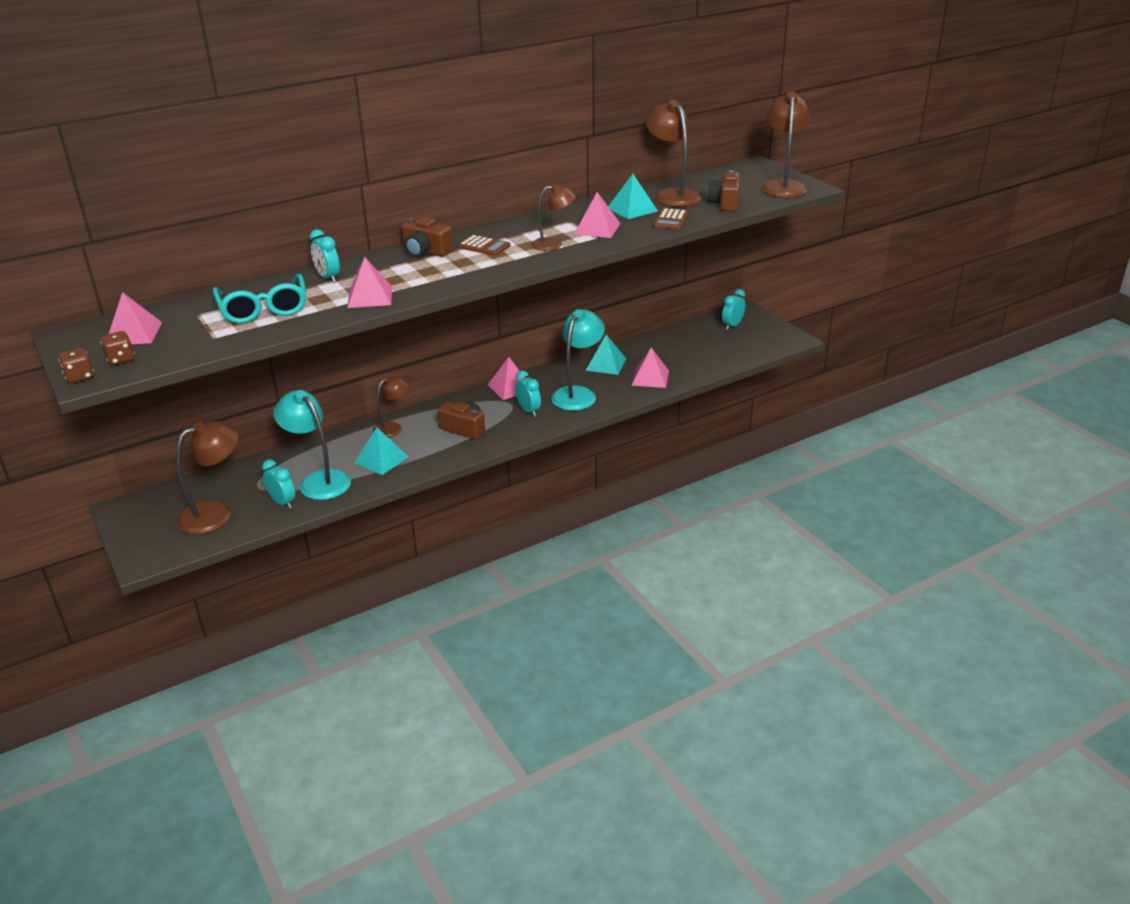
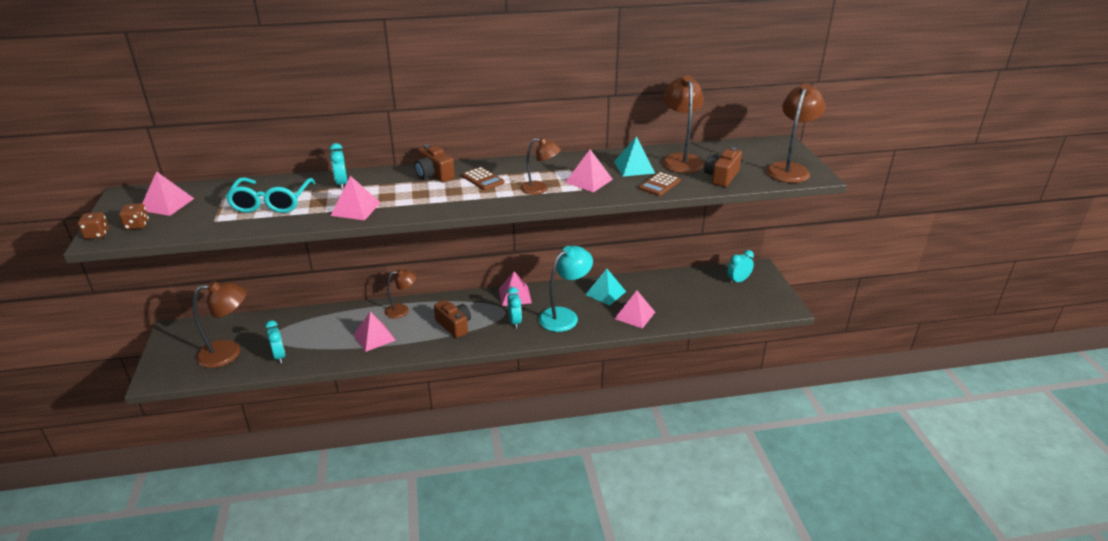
camera: 20 degrees right, 0 degrees up
(319, 480) = (317, 344): turquoise lamp -> none
(381, 459) = (374, 337): turquoise pyramid -> pink pyramid

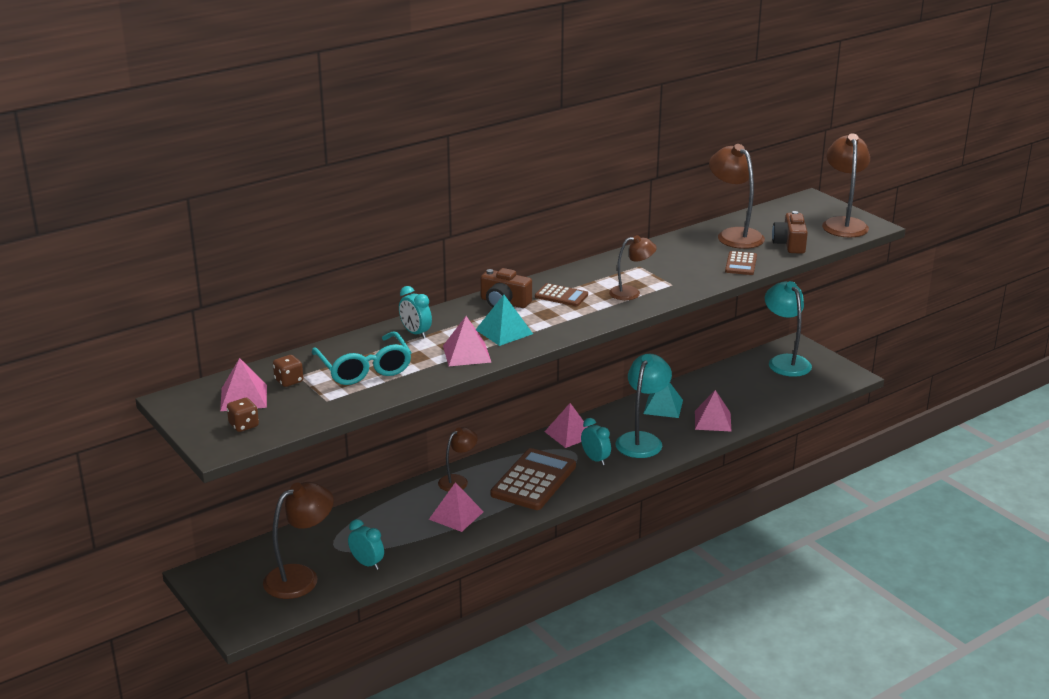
camera: 25 degrees left, 5 degrees down
(97, 234) = (211, 445): brown dice -> brown dice (289, 381)
(454, 326) = (533, 480): brown camera -> brown calculator
(589, 181) = (669, 274): pink pyramid -> none
(634, 167) = (698, 252): turquoise pyramid -> turquoise pyramid (504, 331)
(738, 281) = (785, 361): turquoise clock -> turquoise lamp

